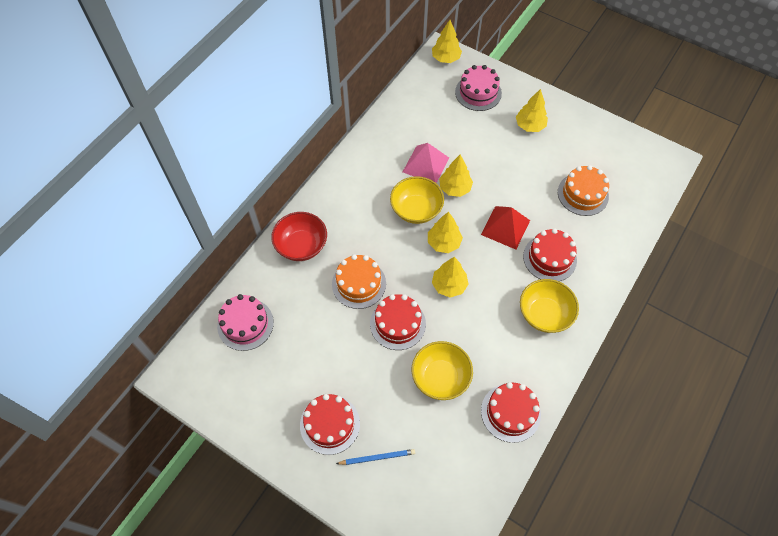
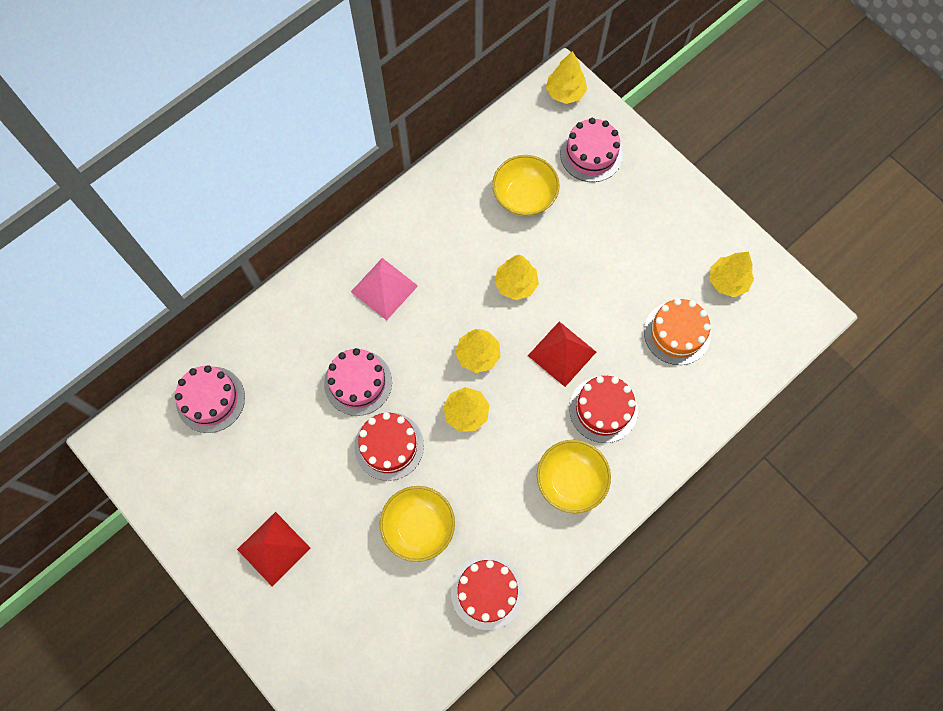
camera: 15 degrees right, 10 degrees up
(301, 246) = (303, 314): red bowl -> none
(330, 424) = (273, 548): red cake -> red pyramid
(359, 284) = (358, 382): orange cake -> pink cake
(377, 457) = (316, 602): blue pencil -> none
(416, 210) = (458, 301): yellow bowl -> yellow bowl (524, 196)
(425, 164) = (489, 242): pink pyramid -> pink pyramid (384, 288)
(530, 126) = (642, 219): yellow tree -> yellow tree (727, 281)

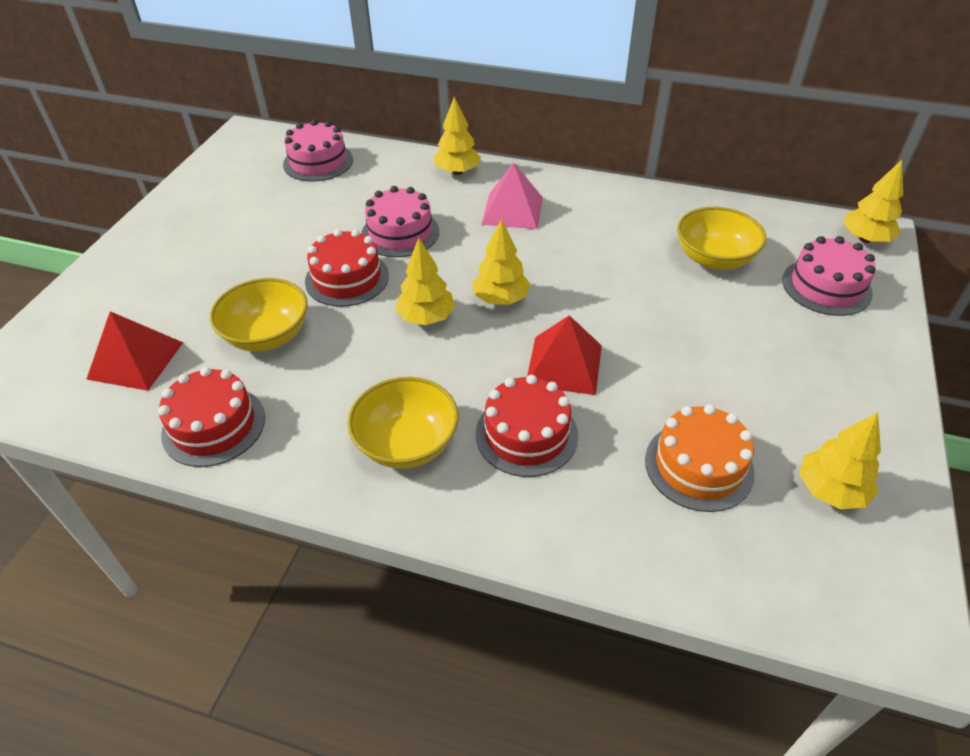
camera: 60 degrees right, 25 degrees down
(273, 548) = (190, 249): red pyramid -> red pyramid (136, 360)
(516, 284) = (609, 293): yellow tree -> yellow tree (457, 172)

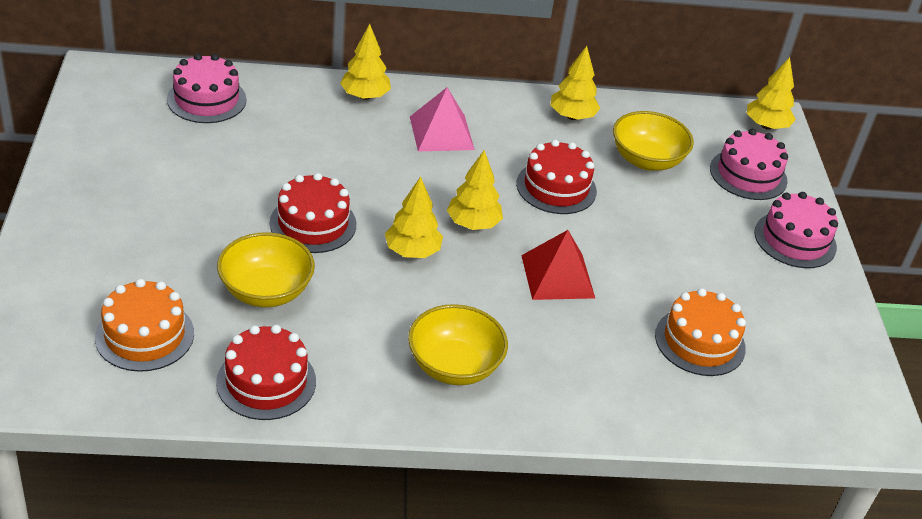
camera: 25 degrees left, 5 degrees down
(136, 360) = (145, 335): red pyramid -> orange cake
(400, 233) = (341, 169): pink cake -> pink cake (795, 240)
(526, 434) = (552, 340): red cake -> red cake (556, 187)
(830, 490) = (802, 343): yellow tree -> yellow tree (572, 116)

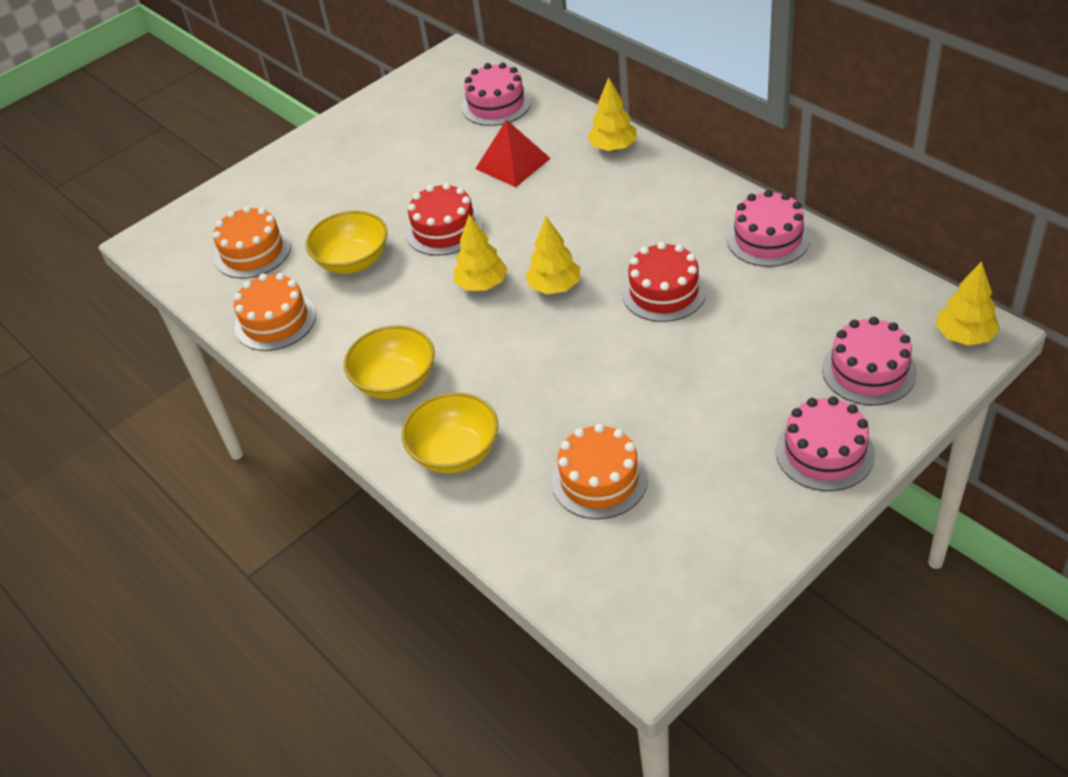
camera: 60 degrees right, 5 degrees up
(266, 381) = (275, 321): red cake -> orange cake
(441, 133) = (632, 203): pink pyramid -> none
(557, 276) = (561, 361): red pyramid -> red pyramid (512, 163)
(572, 116) = (768, 238): yellow tree -> pink cake
(646, 160) = (782, 308): yellow bowl -> yellow bowl (455, 452)

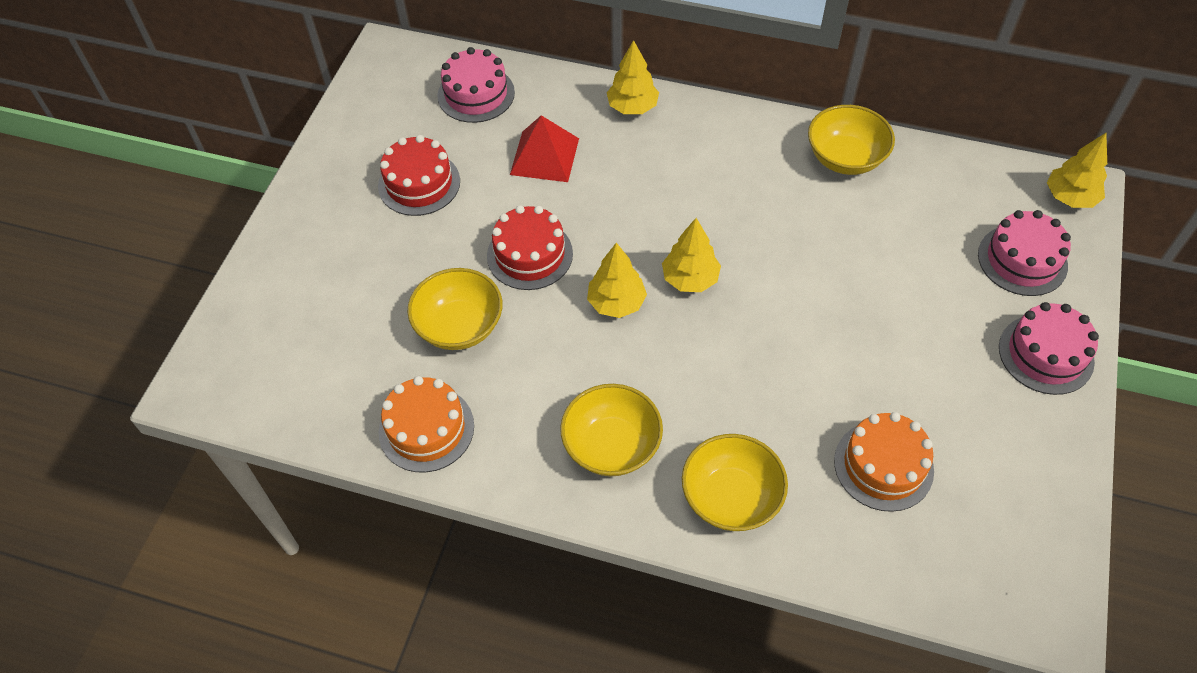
camera: 35 degrees left, 10 degrees up
(252, 252) = (334, 356): orange cake -> none
(664, 292) = (795, 246): red cake -> red cake (419, 183)
(768, 238) = (845, 158): pink cake -> yellow bowl

